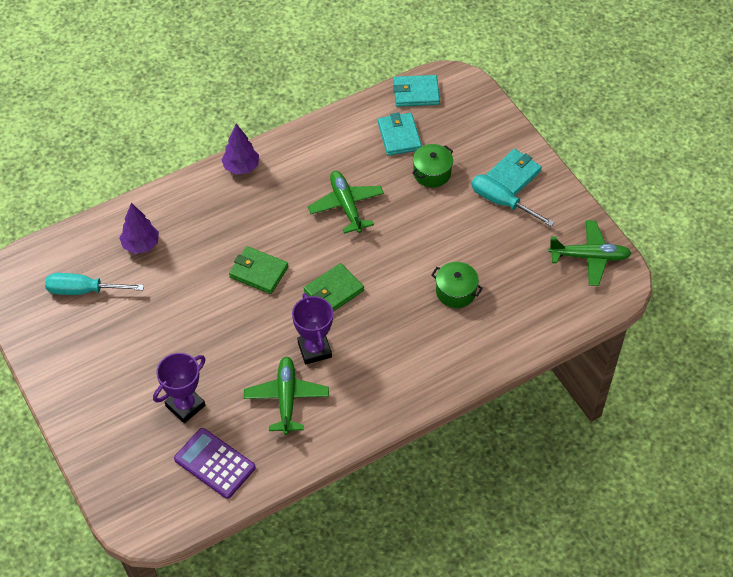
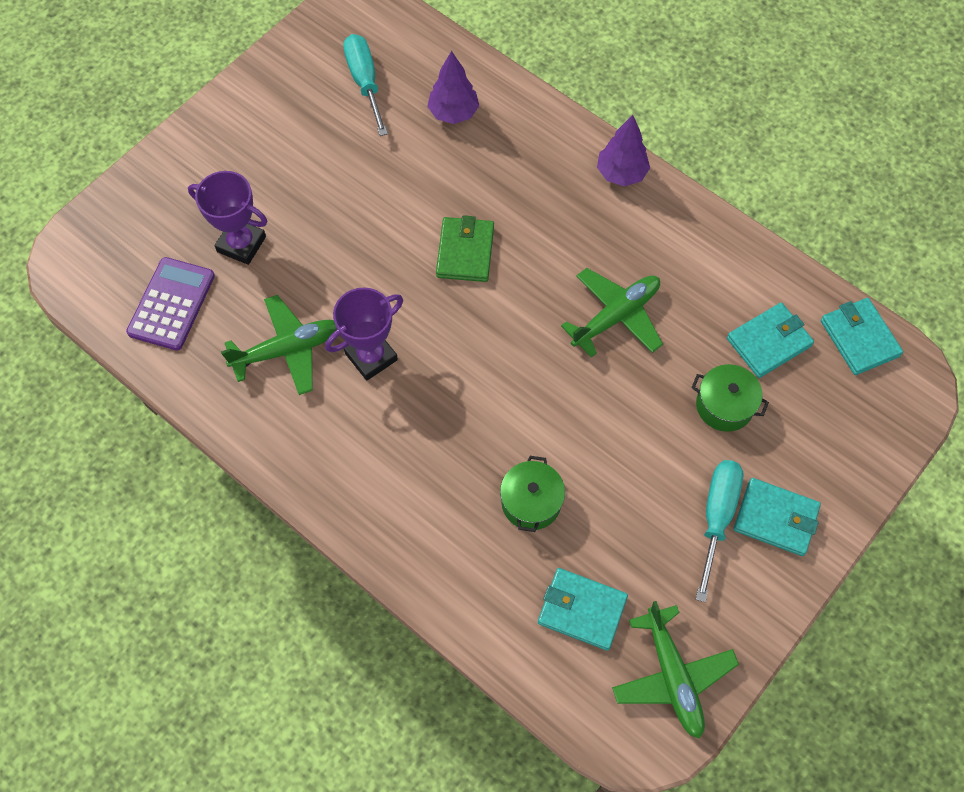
camera: 70 degrees right, 10 degrees up
(333, 291) = (470, 348): green wallet -> none
(534, 288) = (582, 610): none -> turquoise wallet

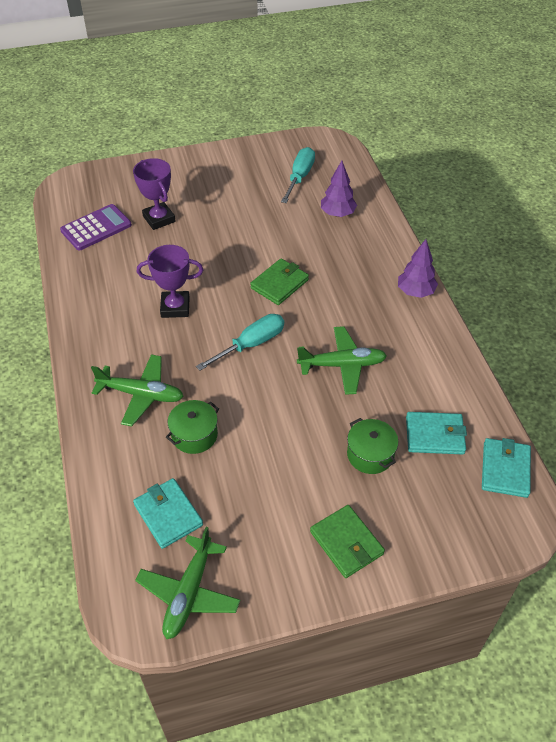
camera: 35 degrees right, 15 degrees down
(287, 350) = (133, 280): green plane -> green plane (141, 394)
(716, 518) = (305, 517): turquoise screwdriver -> turquoise screwdriver (251, 344)
(775, 518) = (346, 543): turquoise wallet -> green wallet

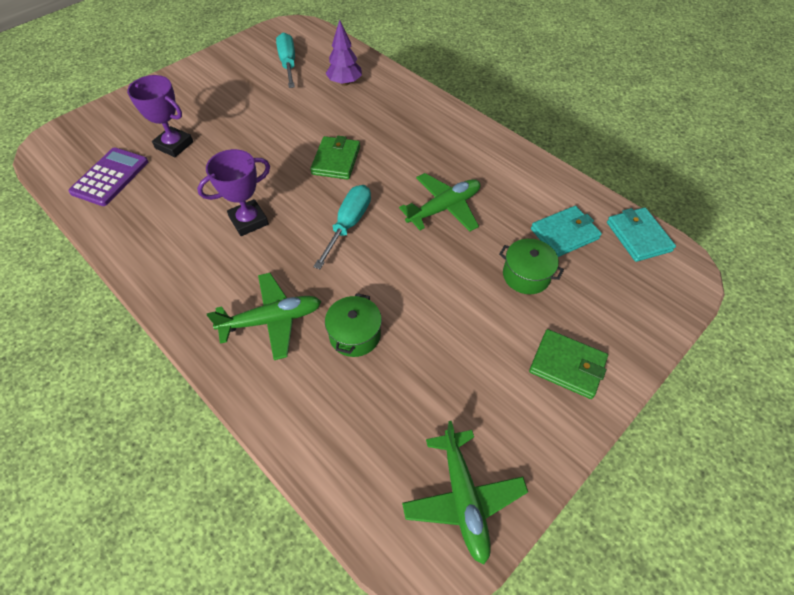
camera: 30 degrees left, 5 degrees up
(168, 515) = (385, 428): turquoise wallet -> none
(415, 292) = (458, 123): purple tree -> none

